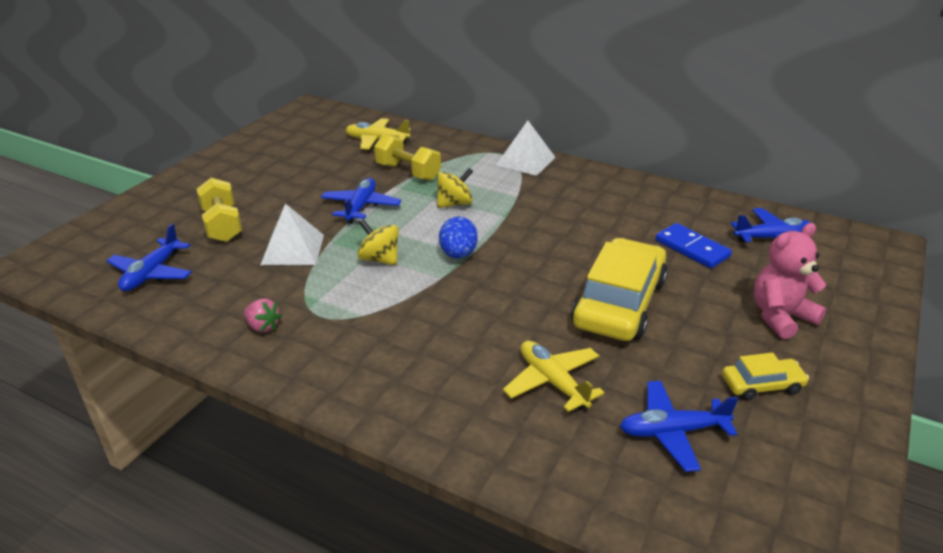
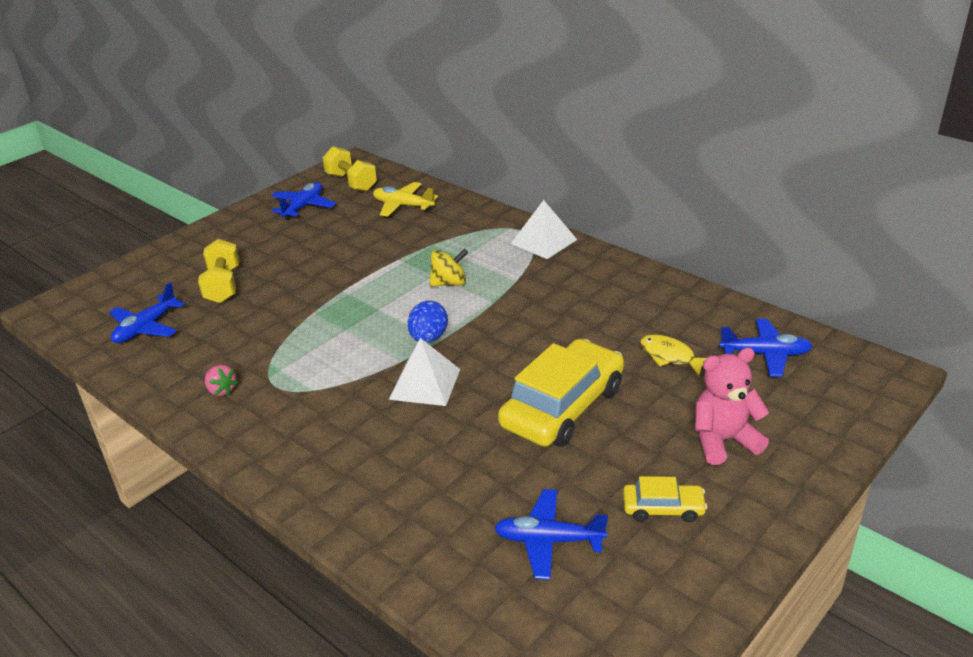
camera: 15 degrees right, 0 degrees up
(293, 249) = (276, 317): white pyramid -> white pyramid (425, 384)
(361, 207) = (357, 278): blue plane -> blue plane (303, 207)
(379, 259) = (352, 335): yellow spinning top -> none
(408, 172) = (418, 244): yellow dumbbell -> yellow dumbbell (351, 182)
(552, 382) = (459, 477): yellow plane -> none
(692, 248) = (670, 356): blue domino -> yellow fish

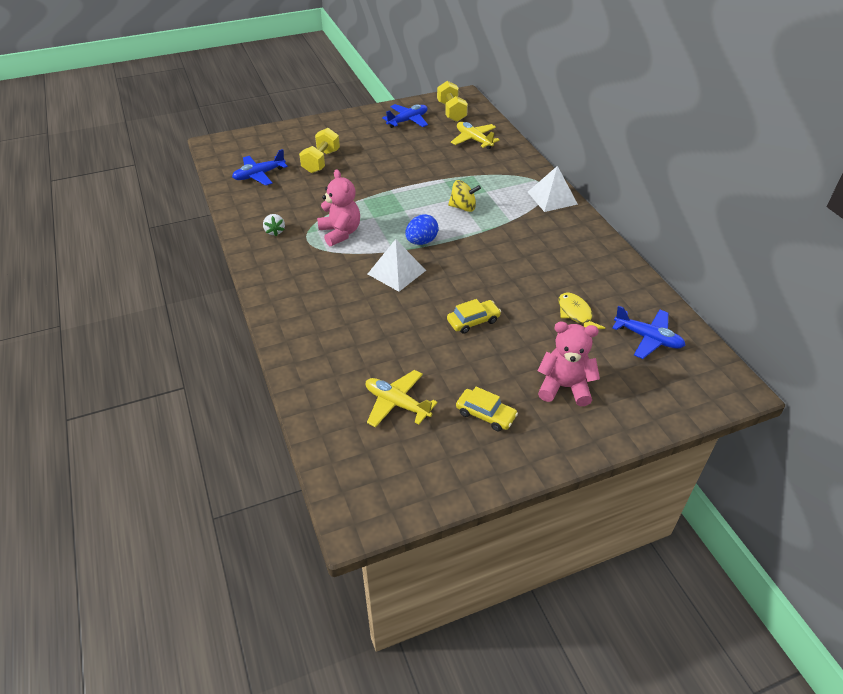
camera: 25 degrees right, 10 degrees up
(222, 390) = (275, 231): pink strawberry -> white strawberry
(315, 362) = (340, 233): none -> pink teddy bear
(548, 540) = (397, 403): blue plane -> yellow plane
(563, 407) = (473, 321): yellow car -> yellow car, size x0.48

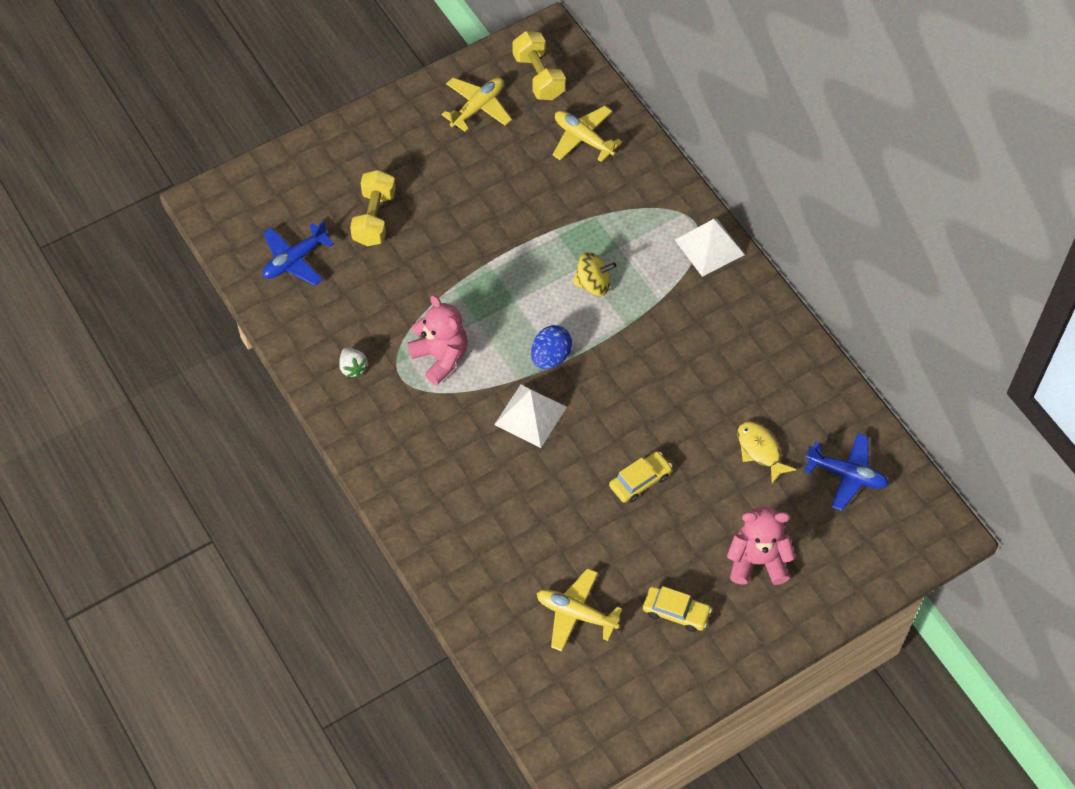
camera: 10 degrees left, 15 degrees up
(408, 121) = (478, 107): blue plane -> yellow plane

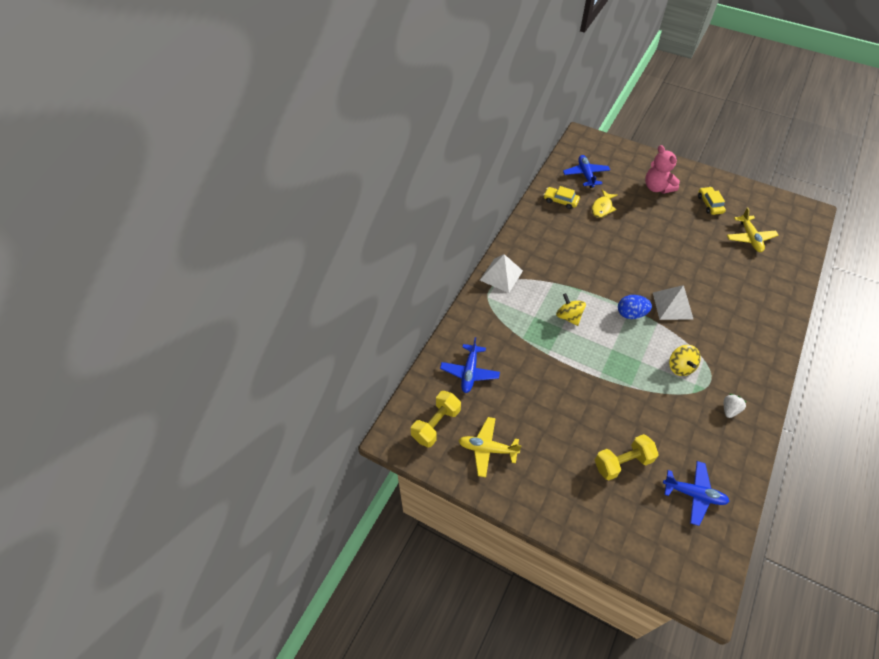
camera: 120 degrees left, 5 degrees down
(440, 357) = (680, 367): pink teddy bear -> yellow spinning top
(583, 138) = (469, 372): yellow plane -> blue plane
(640, 481) = (662, 244): yellow car -> yellow car (560, 201)

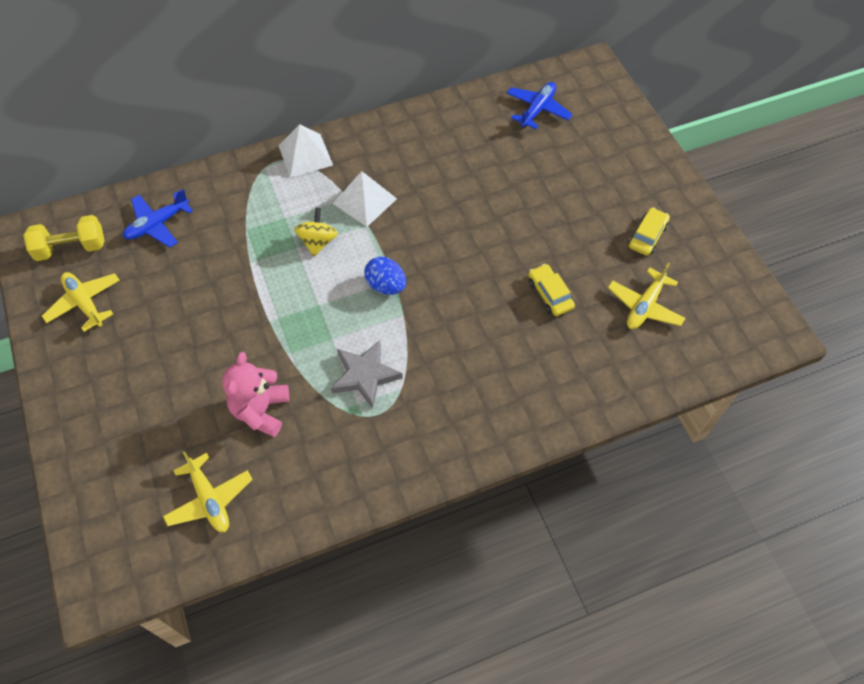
camera: 40 degrees right, 5 degrees up
(560, 201) = (469, 120): yellow car -> yellow car (550, 294)
(602, 208) = (507, 157): yellow fish -> none
(622, 462) = (183, 414): yellow dumbbell -> none
(657, 187) = (606, 176): pink teddy bear -> pink teddy bear (261, 410)
(672, 305) = (444, 310): white pyramid -> white pyramid (365, 201)
(680, 367) = (365, 375): yellow spinning top -> grey star
(694, 494) = (209, 499): blue plane -> yellow plane
(729, 409) = (358, 456): white strawberry -> none

